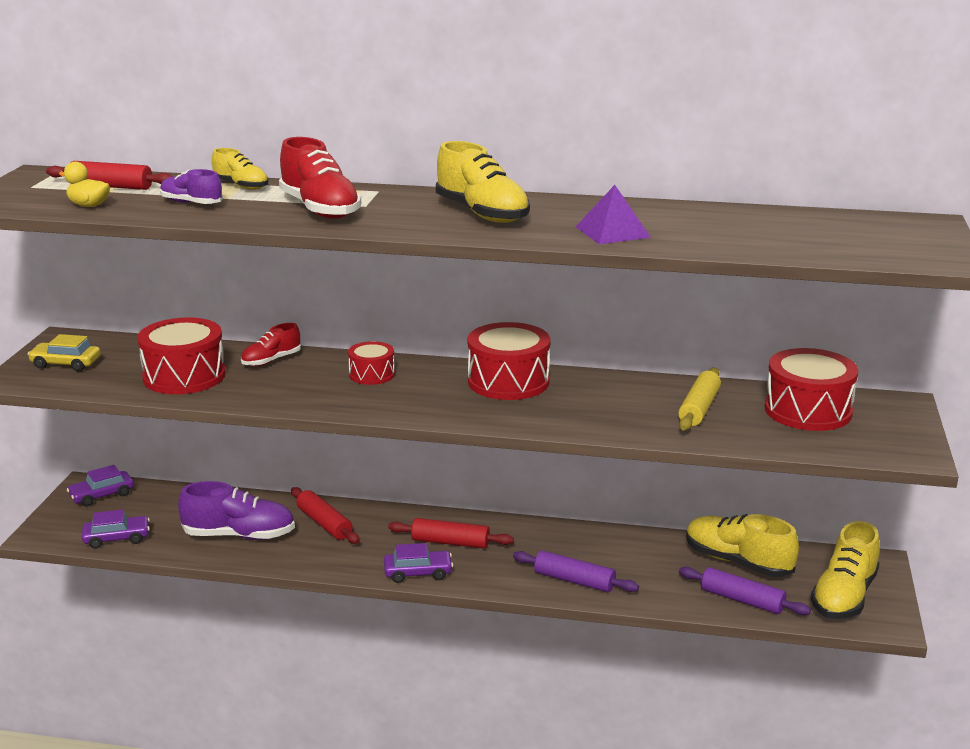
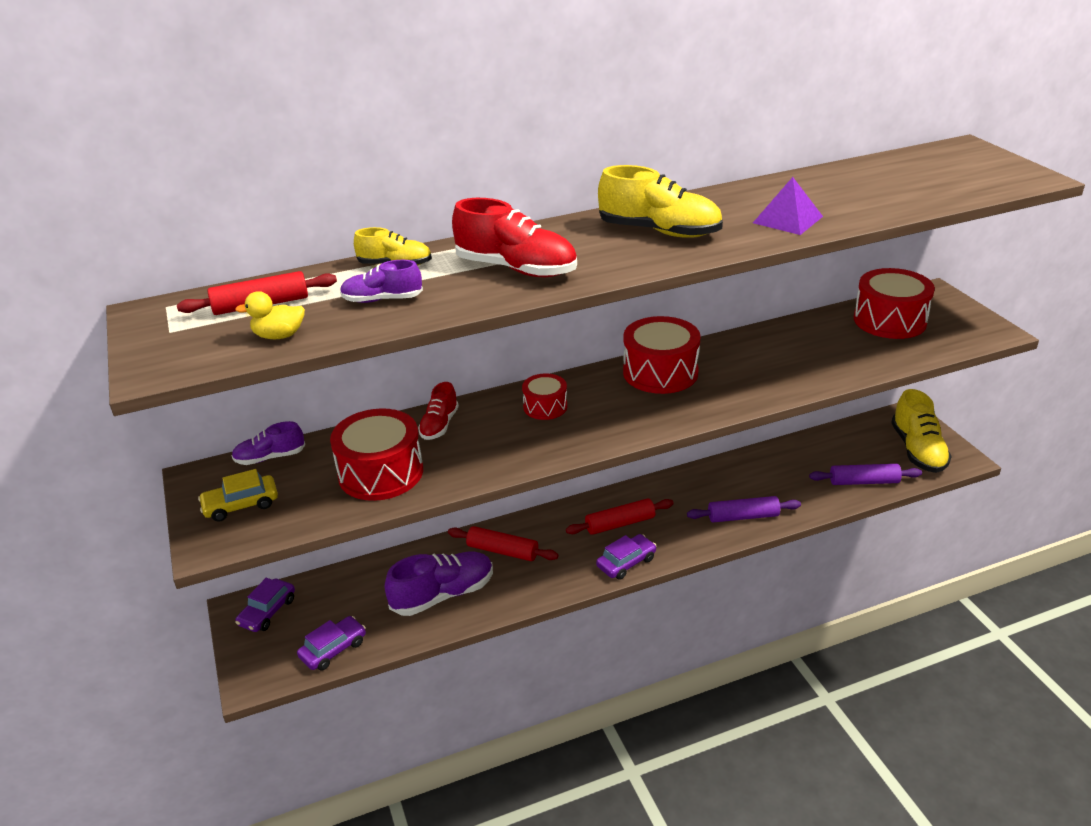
camera: 30 degrees left, 10 degrees up
(124, 342) = (270, 457): none -> purple shoe
(699, 408) = (822, 345): yellow rolling pin -> none
(737, 562) = (828, 452): yellow shoe -> none

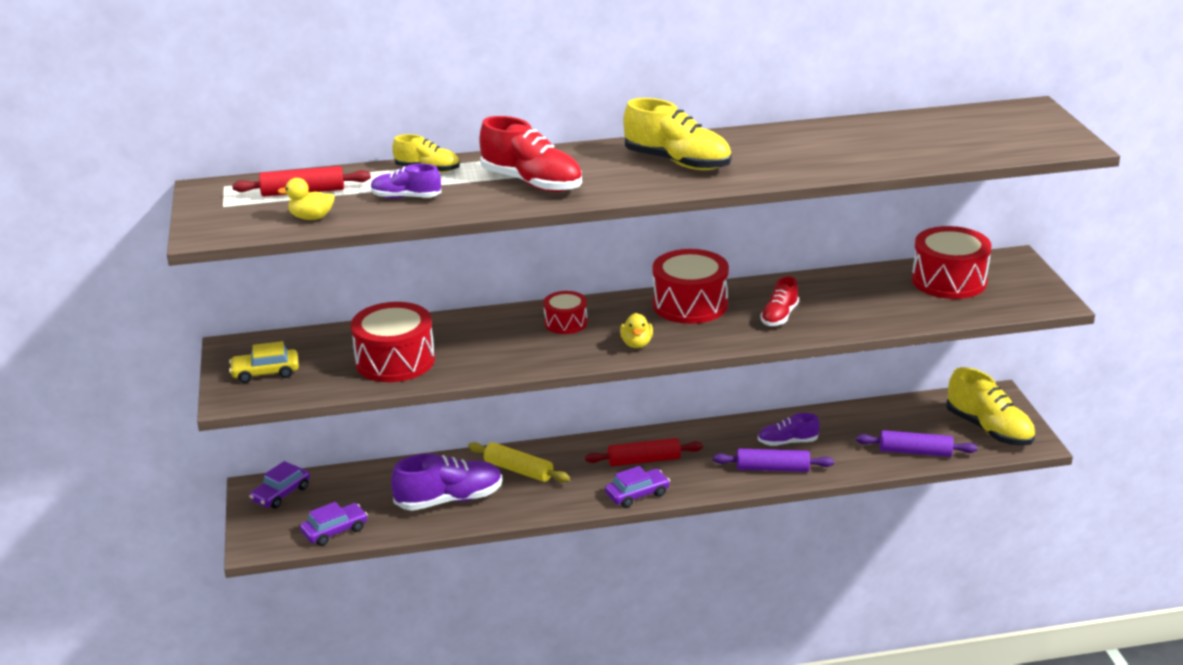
camera: 10 degrees right, 5 degrees down
(270, 457) = (299, 338): purple shoe -> purple shoe (787, 442)
(439, 425) = (460, 328): red shoe -> red shoe (779, 316)
(502, 551) = (518, 470): red rolling pin -> yellow rolling pin
(626, 422) = (636, 344): none -> yellow duck
(787, 219) = (803, 162): purple pyramid -> none
(917, 450) = (989, 429): yellow shoe -> yellow shoe turned 45 degrees counterclockwise

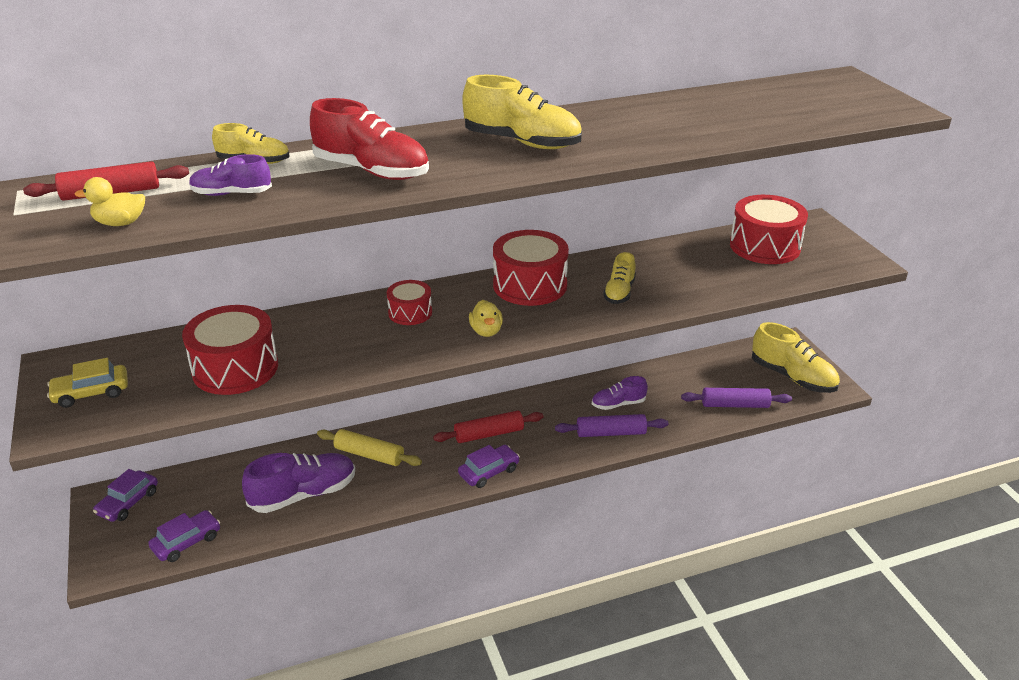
camera: 10 degrees left, 5 degrees up
(779, 316) = (619, 292): red shoe -> yellow shoe

